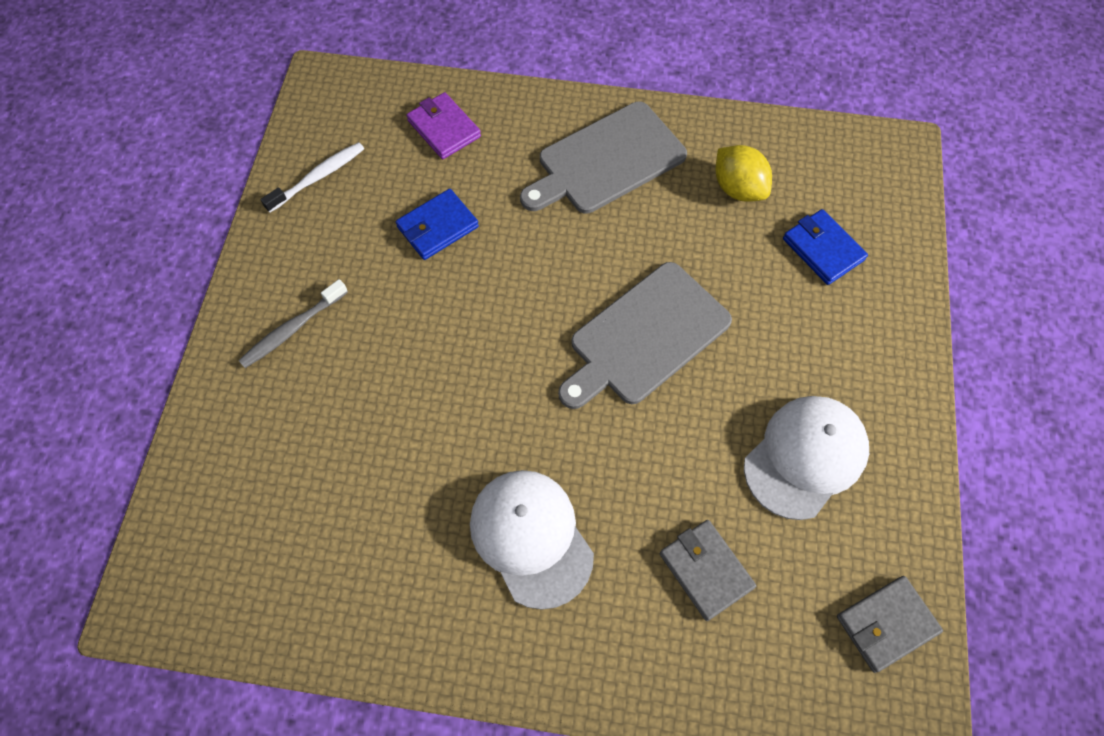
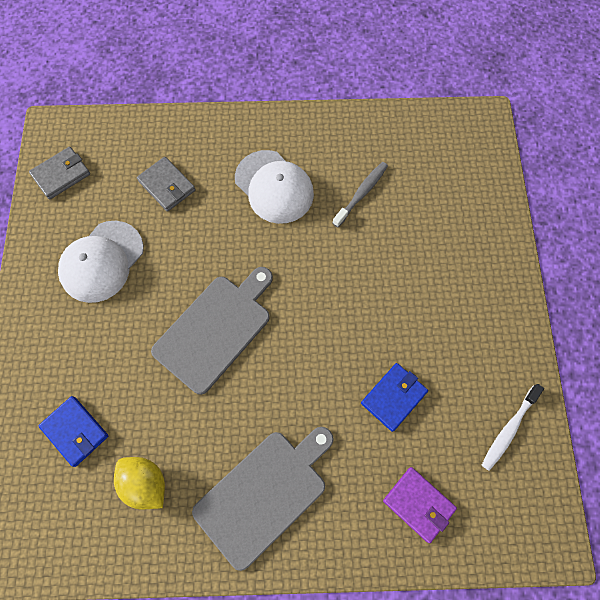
camera: 170 degrees right, 5 degrees up
(292, 329) = (472, 292): grey toothbrush -> grey toothbrush (361, 193)

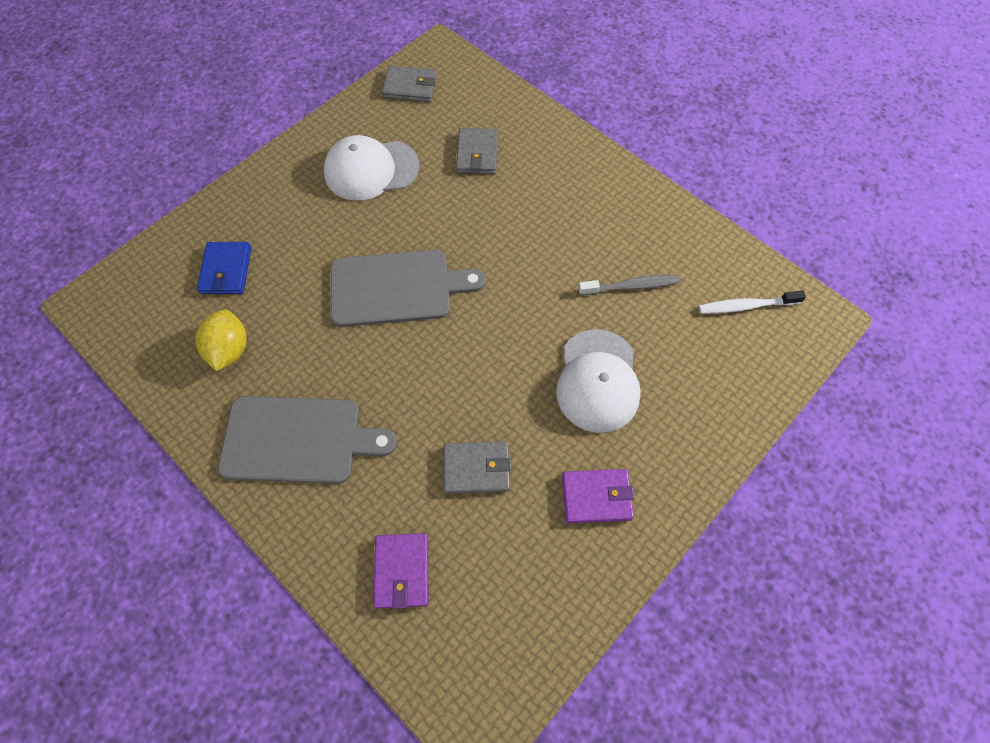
camera: 45 degrees right, 5 degrees down
(274, 187) = (561, 221): white cap -> white cap (598, 381)
(393, 397) = (476, 469): blue wallet -> grey wallet
(476, 345) = (596, 497): none -> purple wallet
(509, 429) = (547, 594): white toothbrush -> white toothbrush (746, 306)

